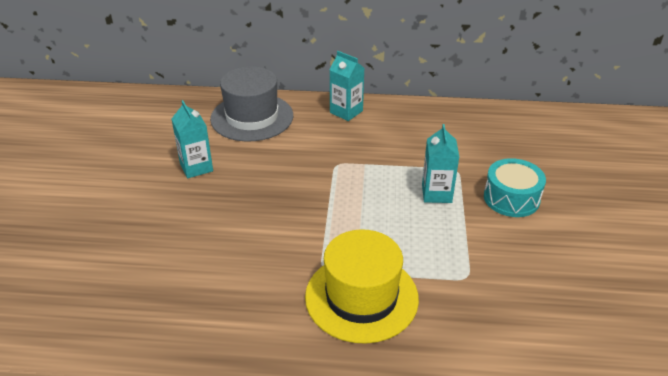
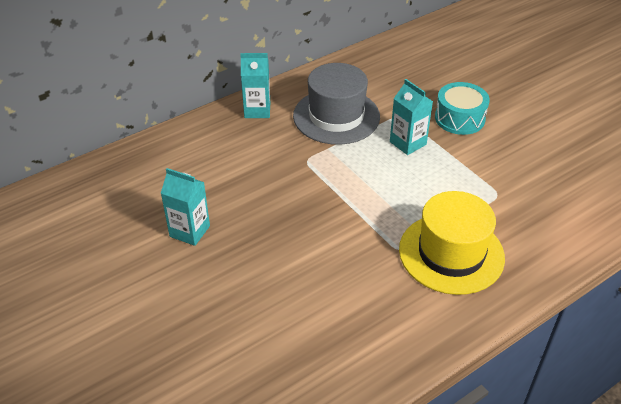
camera: 40 degrees left, 5 degrees up
(252, 117) = (180, 158): grey hat -> grey hat (336, 116)

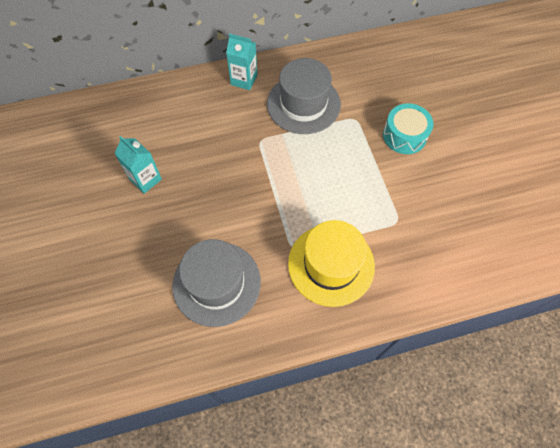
camera: 20 degrees right, 20 degrees up
(331, 309) = (216, 283): none -> grey hat
(408, 143) = (348, 148): turquoise carton -> none

